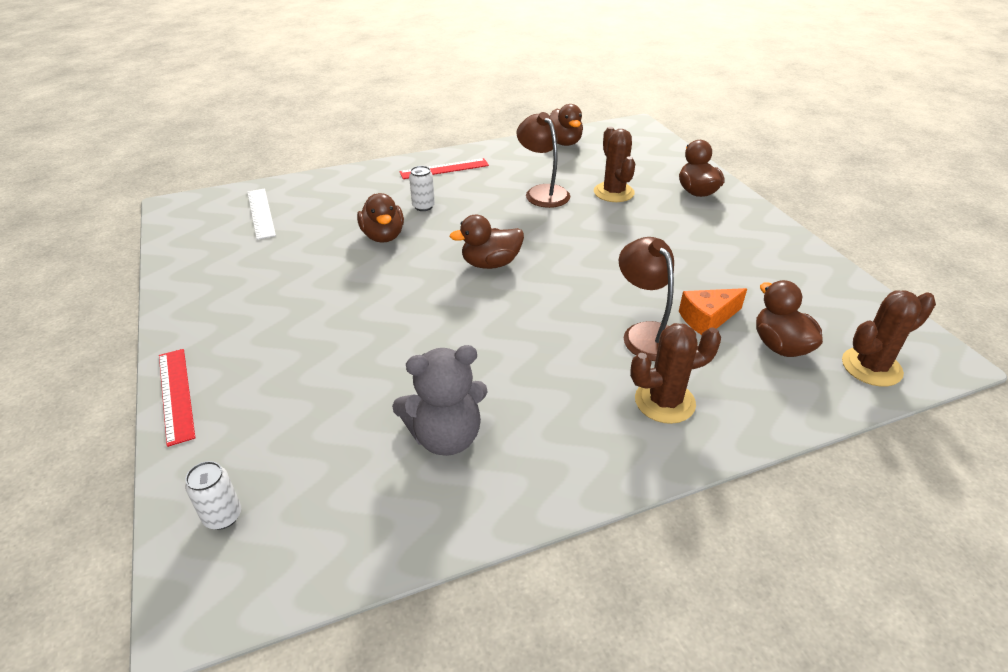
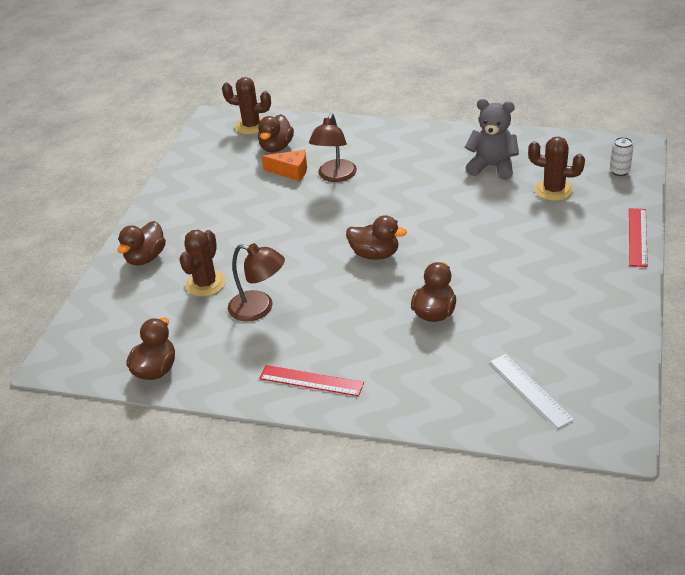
camera: 140 degrees left, 0 degrees up
(261, 213) = (530, 390): white ruler -> white ruler turned 45 degrees counterclockwise
(423, 206) = (375, 334): white can -> none
(542, 192) = (259, 308): brown lamp -> brown lamp turned 75 degrees counterclockwise
(664, 402) = (370, 146): brown cactus -> brown cactus (553, 190)

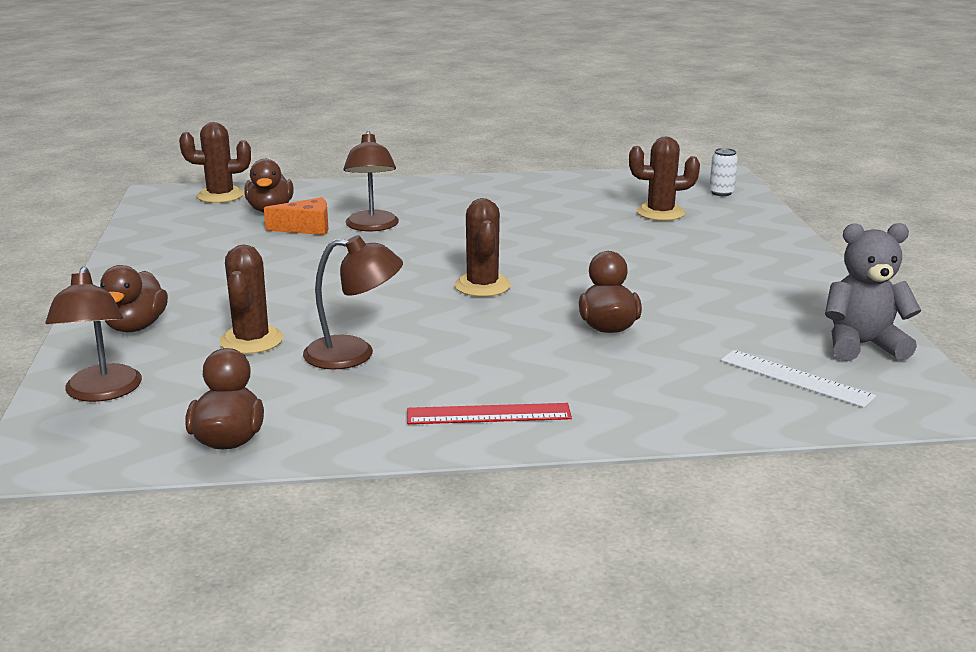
camera: 25 degrees left, 15 degrees down
(105, 315) = (102, 392): none -> brown lamp
(375, 254) = (482, 286): brown duck -> brown cactus
(492, 167) = (570, 202): grey teddy bear -> grey teddy bear (862, 345)
(637, 237) = (791, 238): red ruler -> none

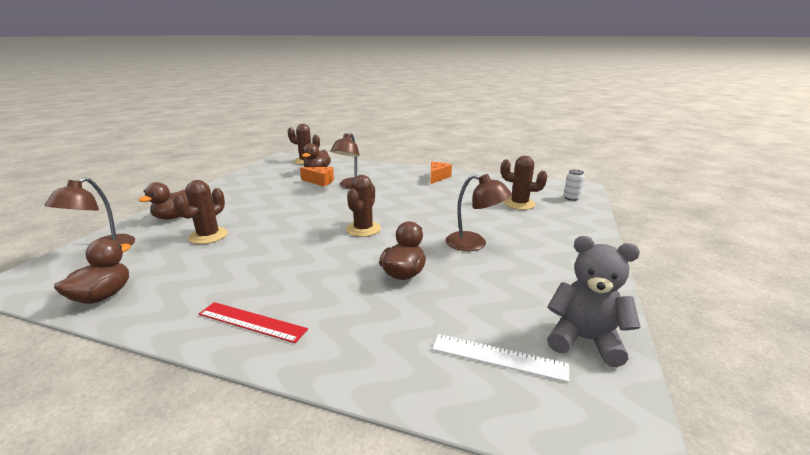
camera: 25 degrees right, 0 degrees up
(354, 354) = (241, 256): brown lamp -> brown lamp (474, 244)
(497, 191) = (437, 177): none -> orange cheese
(795, 378) = (498, 357): white ruler -> white ruler turned 45 degrees counterclockwise

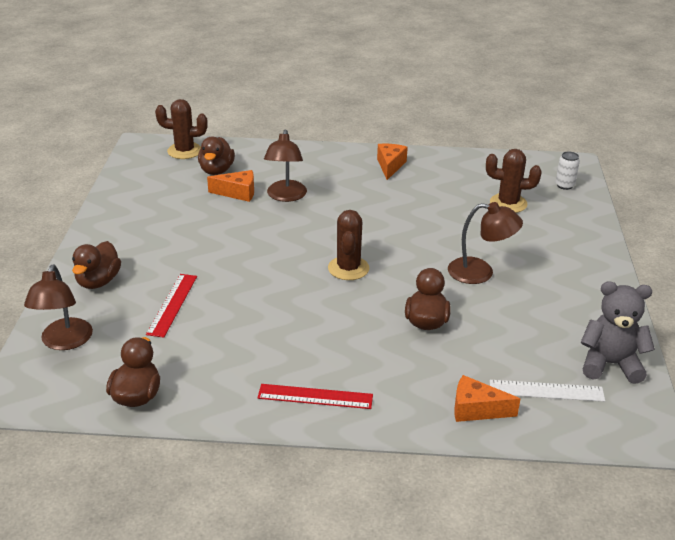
camera: 15 degrees left, 10 degrees up
(208, 236) = (172, 304): brown cactus -> red ruler
(407, 364) = (476, 409): none -> orange cheese

